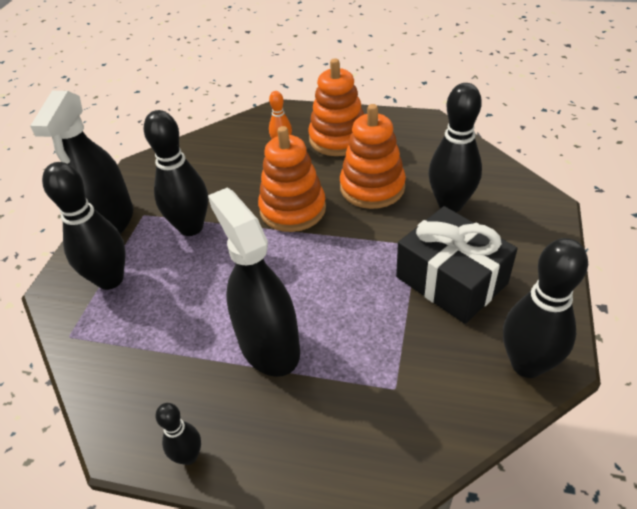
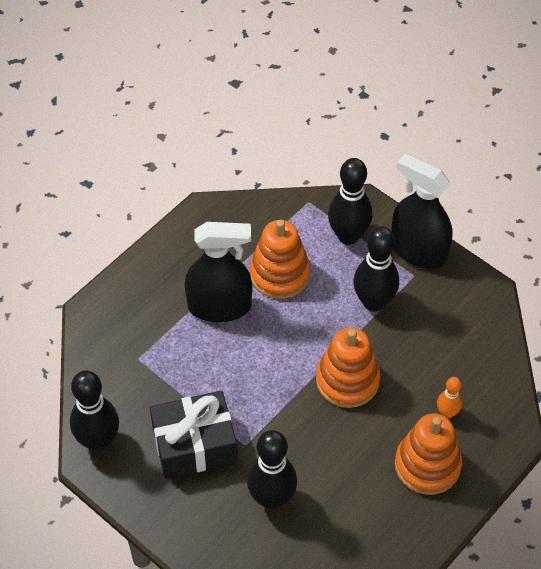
camera: 115 degrees right, 10 degrees up
(189, 456) = (171, 239): black bowling pin -> none
(372, 187) = (335, 453): orange stacking toy -> orange stacking toy (279, 274)

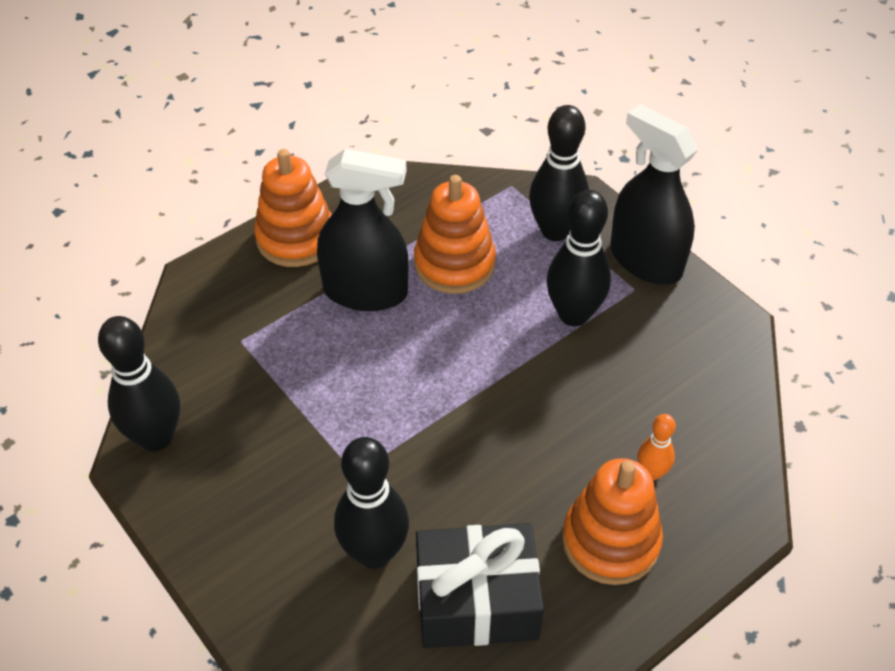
camera: 10 degrees right, 5 degrees down
(194, 444) = (285, 461): black gift -> black gift (476, 600)
(347, 380) = (517, 408): orange stacking toy -> orange stacking toy (296, 238)

